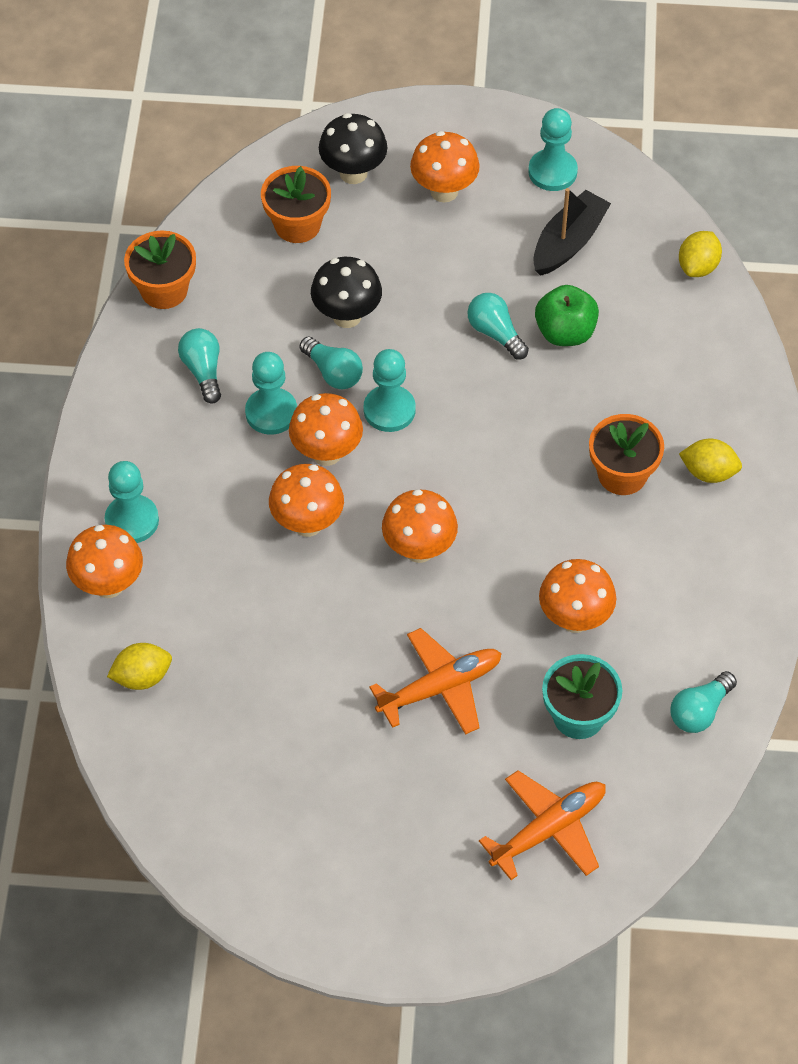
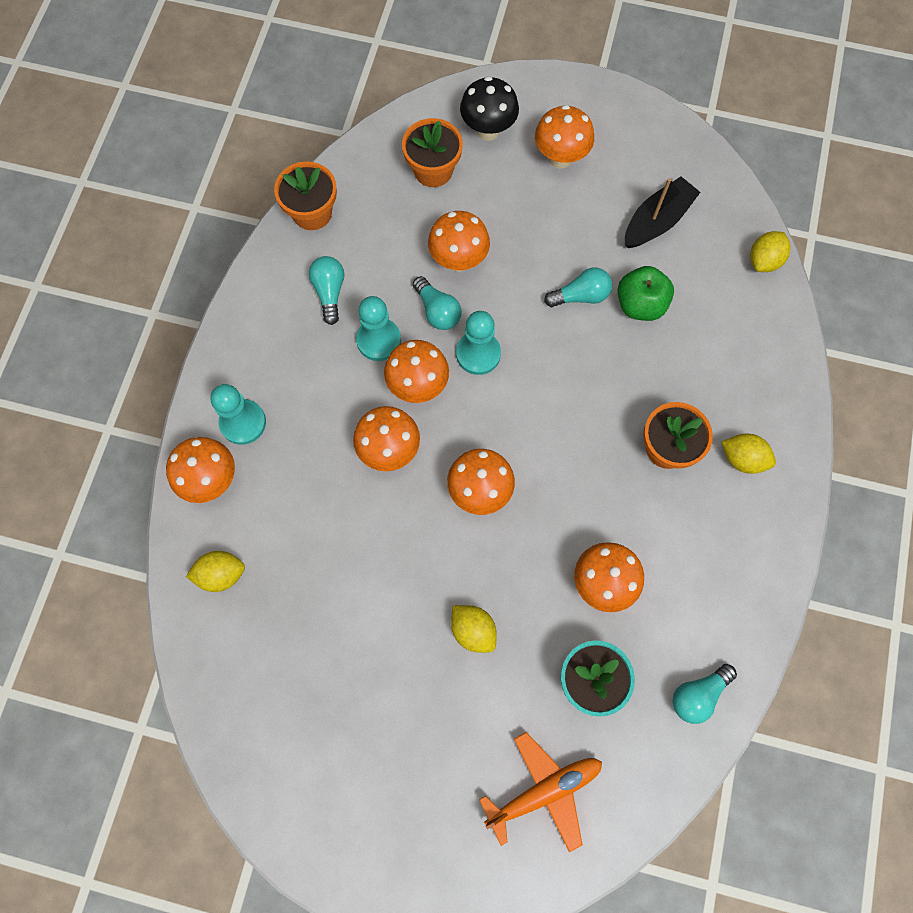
camera: 10 degrees right, 15 degrees up
(347, 316) = (458, 260): black mushroom -> orange mushroom
(439, 688) = (473, 630): orange plane -> yellow lemon
(495, 333) = (580, 296): turquoise light bulb -> turquoise light bulb turned 105 degrees clockwise
(552, 172) = (654, 154): turquoise pawn -> none

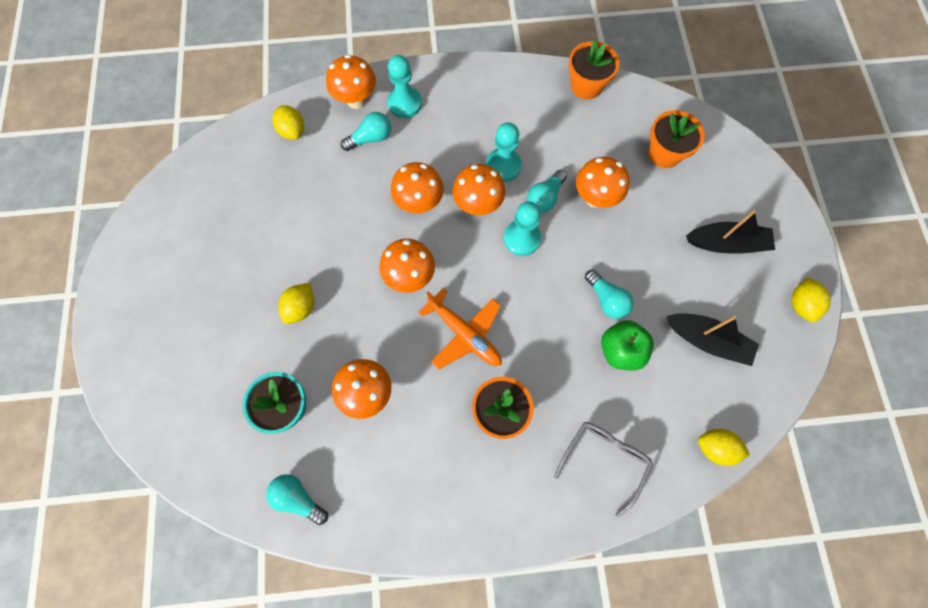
camera: 70 degrees right, 0 degrees up
(329, 292) = (527, 120): turquoise light bulb -> turquoise light bulb (370, 138)
(488, 130) = (722, 180): black mushroom -> none
(543, 791) = (195, 397): orange plane -> orange plane (464, 333)
(560, 158) = (726, 243): orange mushroom -> black boat
(742, 459) = (515, 480): yellow lemon -> yellow lemon (800, 304)
(746, 365) = (604, 459): none -> grey glasses

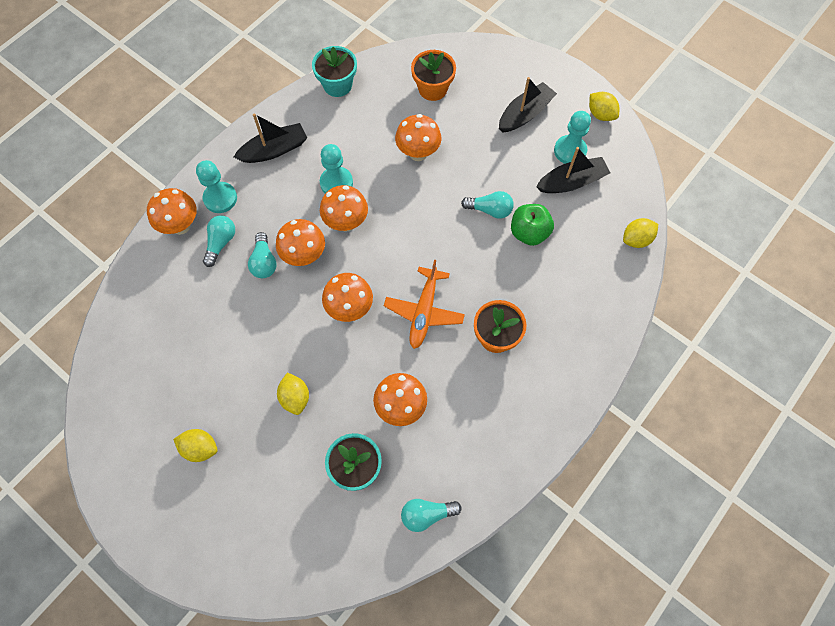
camera: 45 degrees left, 5 degrees down
(292, 131) = (154, 287): yellow lemon -> yellow lemon (200, 448)
(464, 333) = (424, 311): orange plane -> orange plane turned 105 degrees clockwise
(482, 99) = (274, 150): none -> black boat
(522, 238) = (398, 219): turquoise pawn -> turquoise pawn (570, 151)
(545, 197) = (386, 180): turquoise light bulb -> turquoise light bulb (264, 262)
(586, 86) = (337, 85): orange flower pot -> turquoise flower pot
(604, 459) = (585, 305): grey glasses -> none

